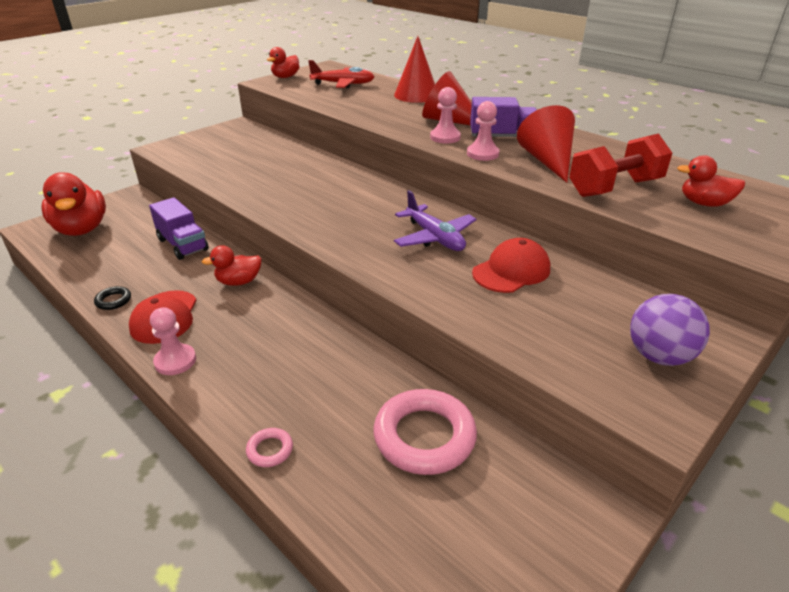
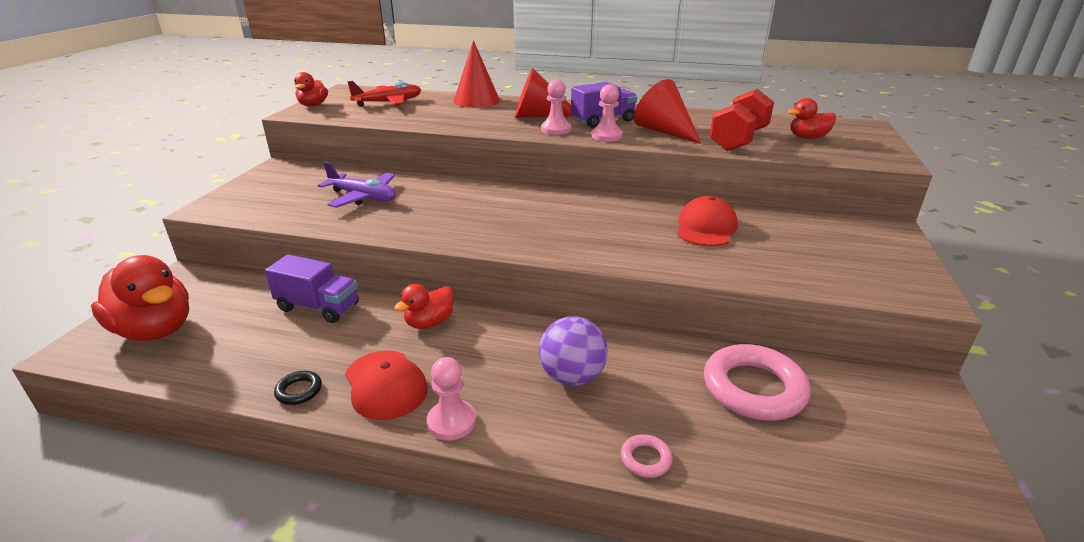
camera: 30 degrees left, 5 degrees down
(434, 237) = (613, 219): purple plane -> purple plane (363, 197)
(659, 356) = (874, 255): purple ball -> purple ball (572, 377)

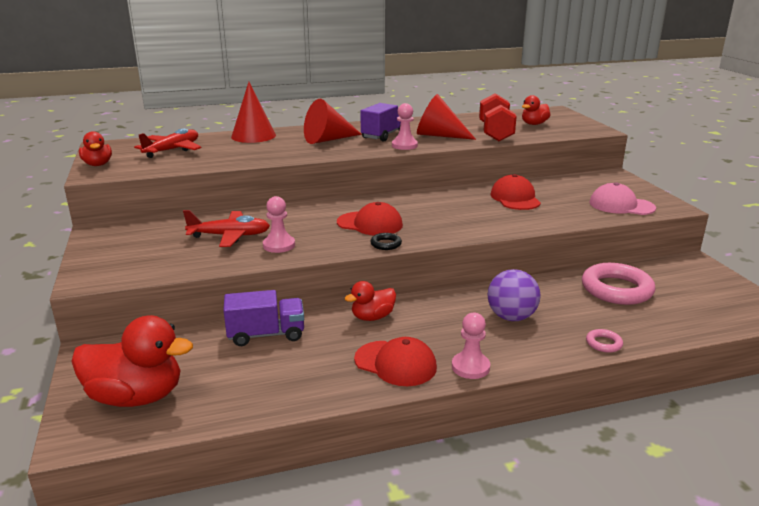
camera: 30 degrees left, 5 degrees down
(299, 391) = (336, 389): black ring -> black ring (386, 244)
(363, 197) = (229, 236): purple plane -> red plane
(429, 323) = (372, 317): red duck -> red duck turned 45 degrees clockwise
(502, 217) = (370, 224): none -> red cap
(556, 130) = (359, 147): pink pawn -> pink pawn (279, 245)
(845, 273) = (621, 205): none -> pink cap

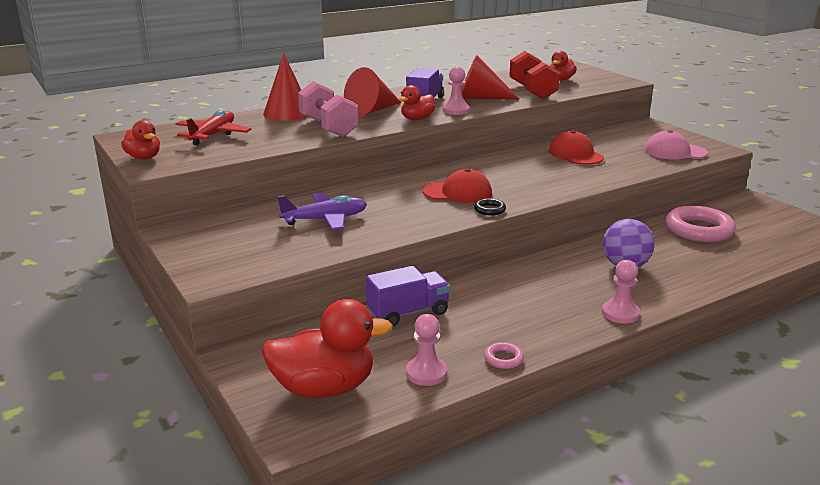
camera: 15 degrees left, 0 degrees up
(229, 236) = (325, 219): red plane -> purple plane
(275, 151) = (328, 127): none -> pink dumbbell
(279, 245) = (385, 223): pink pawn -> pink pawn (426, 373)
(372, 317) = (499, 283): red duck -> red duck (417, 119)
(395, 363) = (551, 320): red cap -> none
(603, 343) = (718, 277): pink ring -> pink ring (503, 359)

